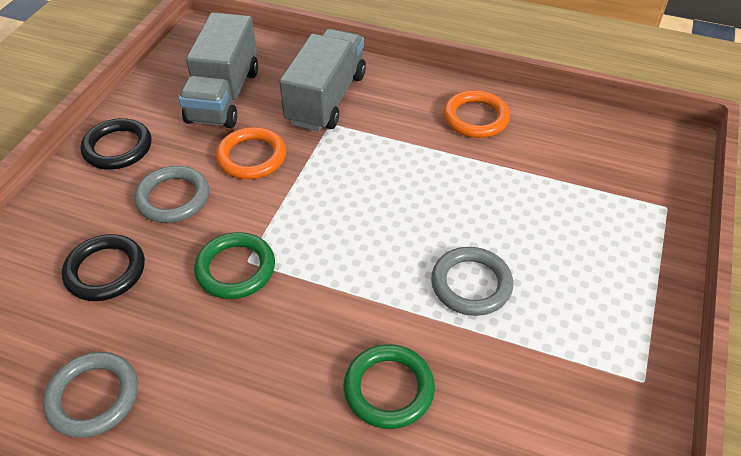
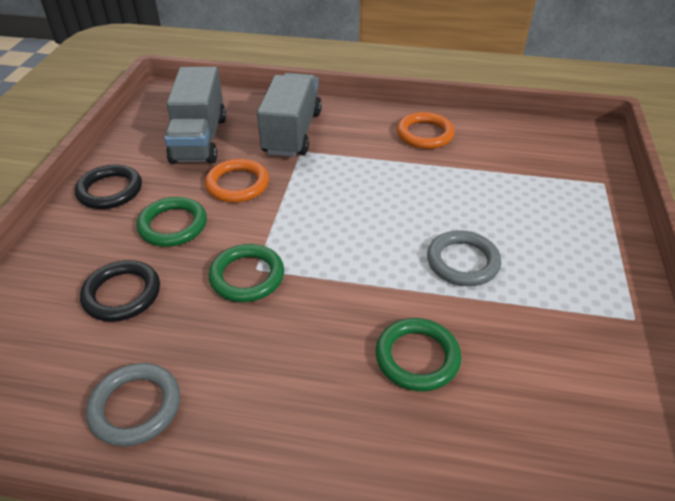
camera: 10 degrees left, 5 degrees down
(173, 198) = (173, 225): grey ring -> green ring

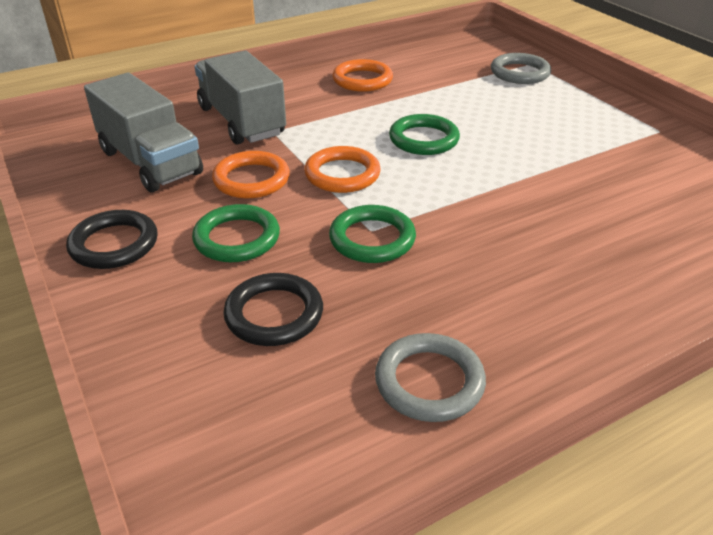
camera: 40 degrees left, 5 degrees down
(298, 212) = (342, 174): none -> orange ring
(417, 357) = (578, 220): green ring -> green ring (423, 139)
(462, 262) = (517, 148): grey ring -> grey ring (519, 73)

